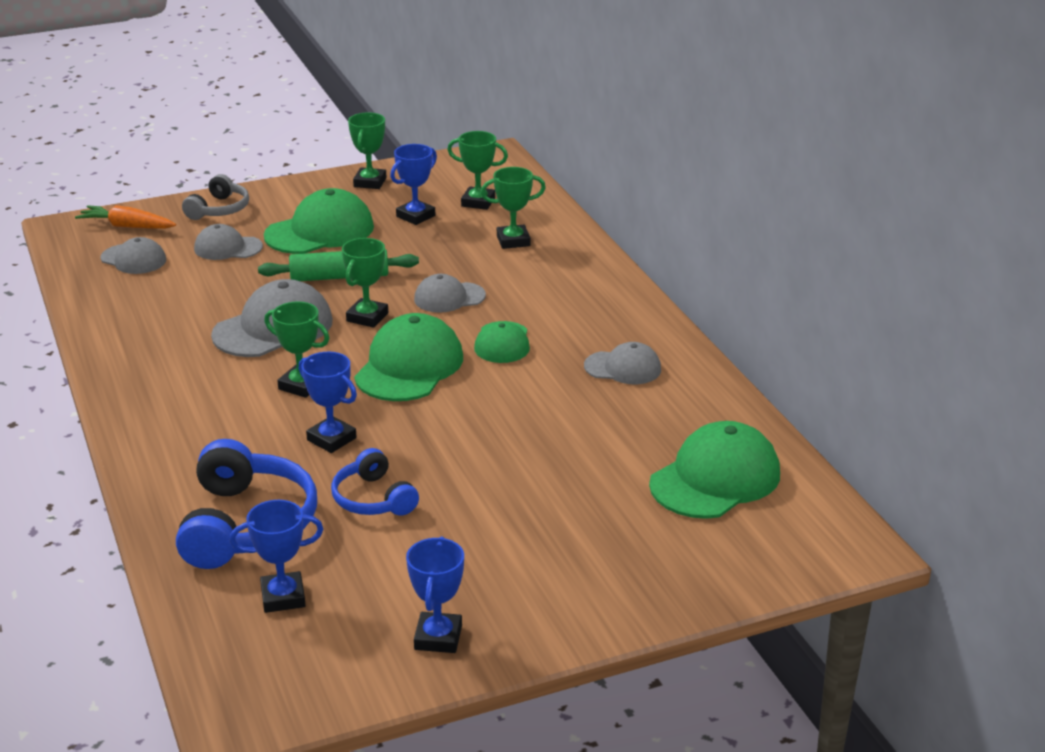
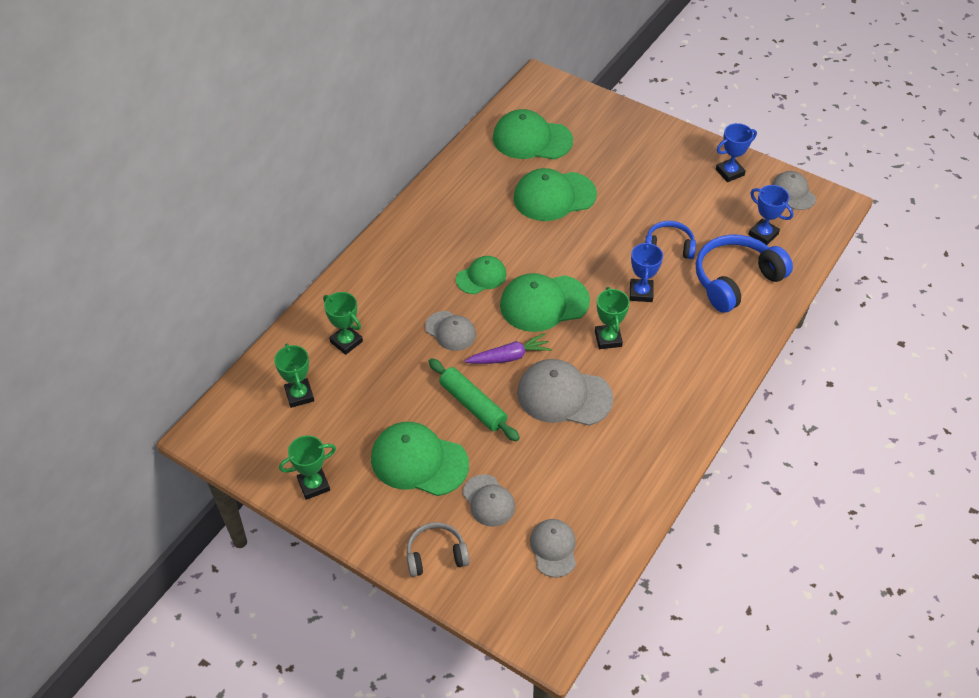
camera: 125 degrees left, 20 degrees up
(127, 226) = (512, 597): orange carrot -> none
(367, 317) = (509, 357): green trophy -> purple carrot
(373, 499) = (669, 246): blue headphones -> blue headphones turned 105 degrees counterclockwise
(415, 216) = (350, 419): blue trophy -> none
(576, 448) = (554, 196): none -> green cap
(623, 368) = (462, 214): grey cap -> grey cap (793, 192)

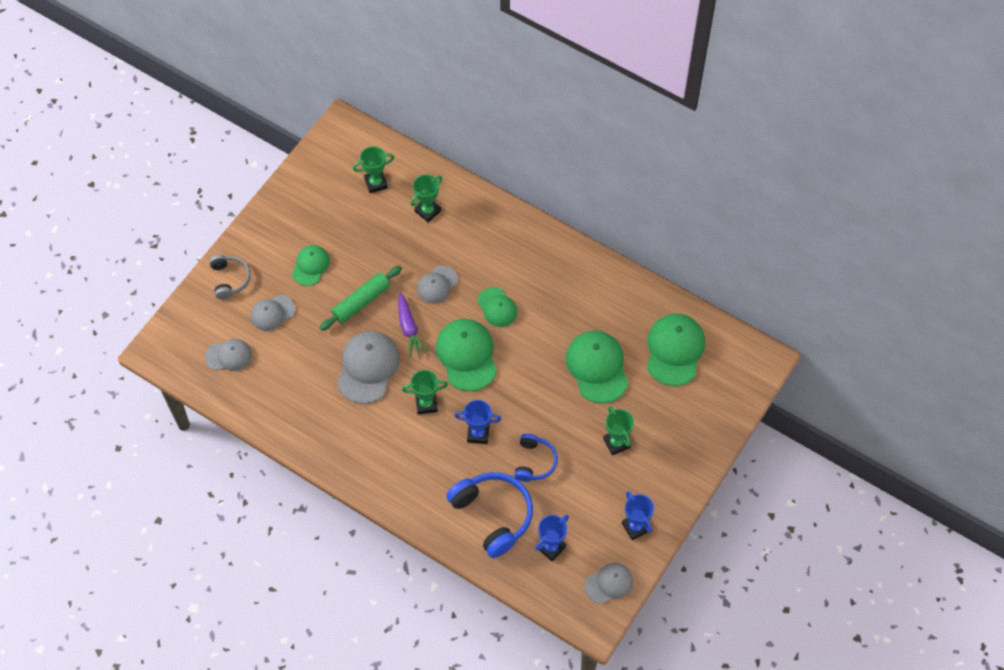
camera: 90 degrees right, 10 degrees up
(314, 485) = (294, 199): green trophy -> green trophy (616, 443)
(419, 461) = (310, 266): green cap -> green cap, size x0.59

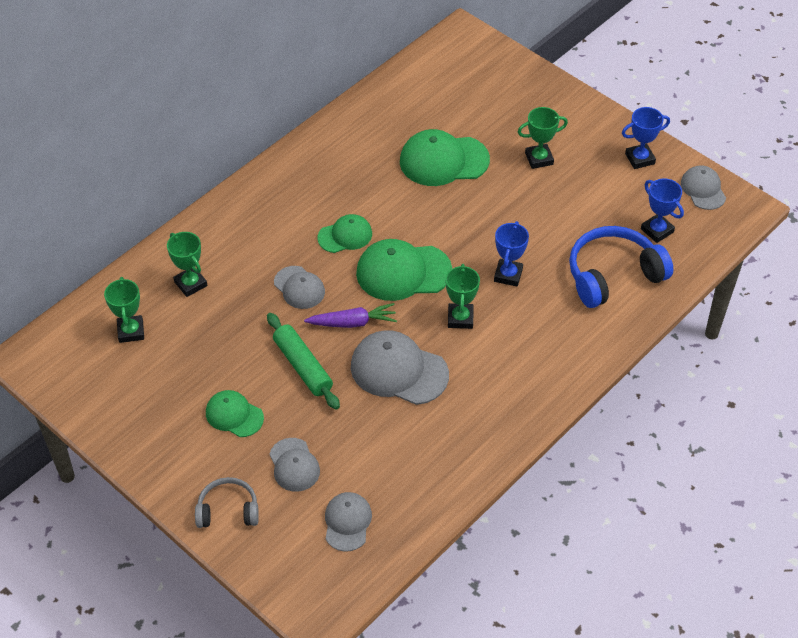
camera: 80 degrees left, 10 degrees down
(534, 462) = (551, 230): blue headphones -> none
(674, 350) = (436, 96): green cap -> none

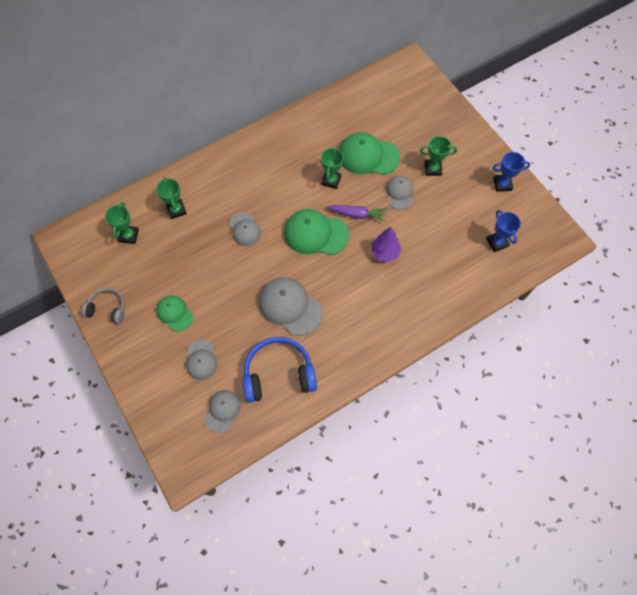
camera: 15 degrees right, 15 degrees up
(228, 510) = (150, 382): grey headphones -> grey headphones (107, 308)
(302, 366) = (229, 288): green rolling pin -> none
(345, 236) = (286, 198): green cap -> none
(353, 322) = (271, 263): purple carrot -> purple carrot (357, 214)
(460, 318) = (342, 278): green trophy -> green trophy (331, 180)
(508, 275) = (384, 252): blue trophy -> purple tree
(613, 275) = (456, 269): blue headphones -> blue headphones (278, 374)
(703, 189) = (539, 218): grey cap -> grey cap (399, 193)

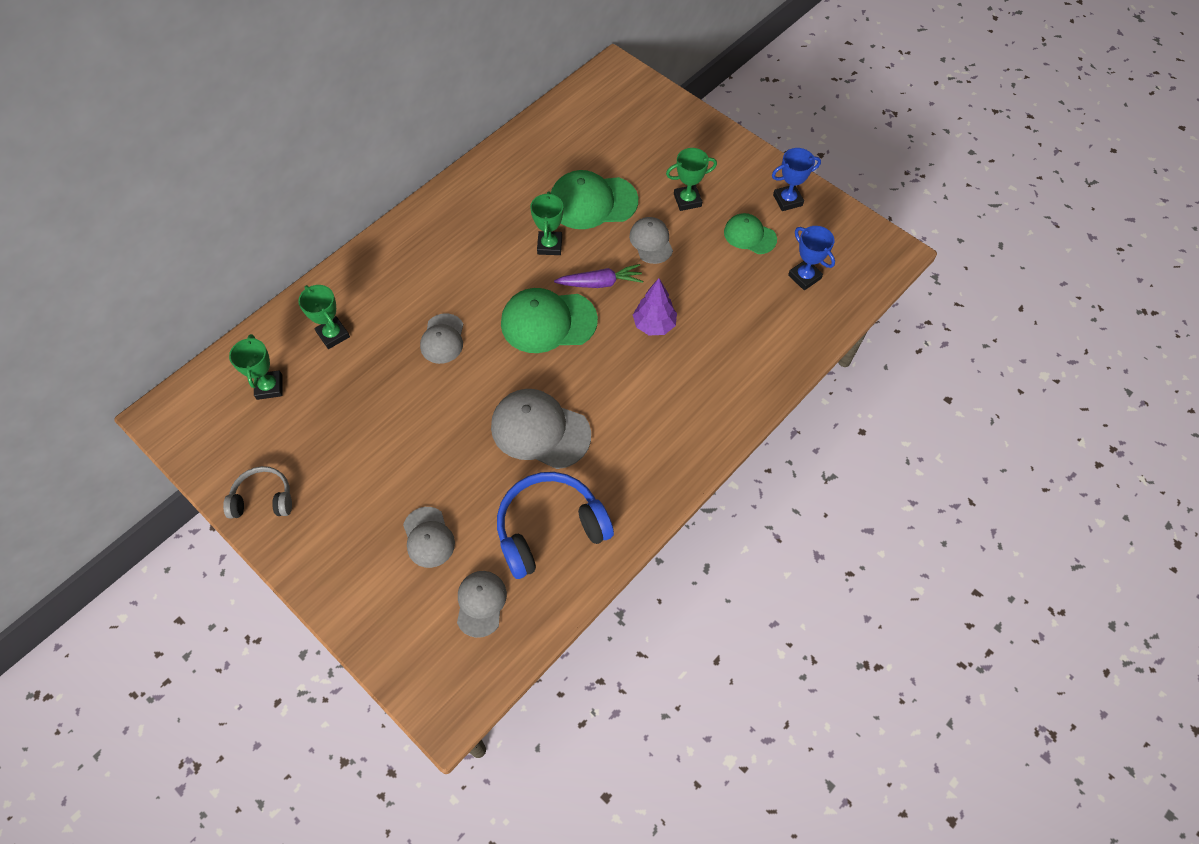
camera: 15 degrees left, 5 degrees down
(175, 313) = (369, 480): green cap -> green cap (749, 235)
(244, 229) = (442, 339): grey cap -> grey cap turned 45 degrees clockwise

